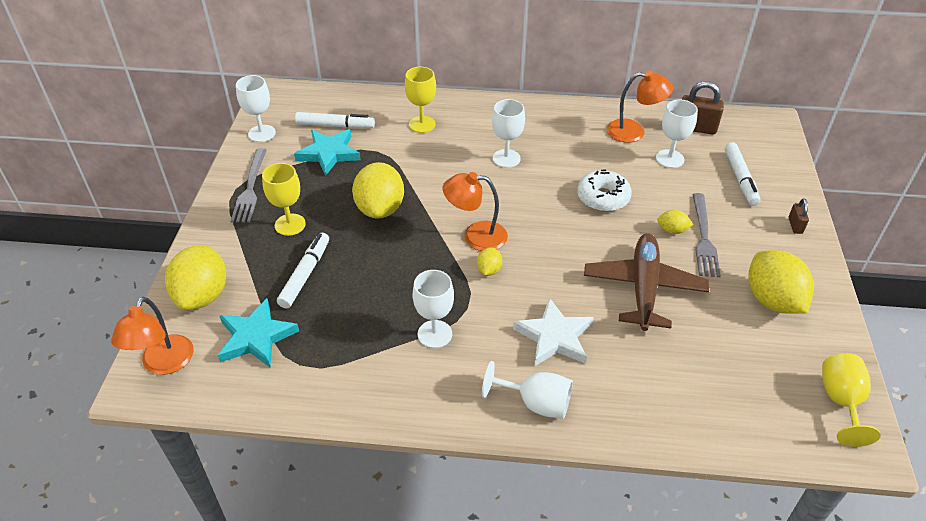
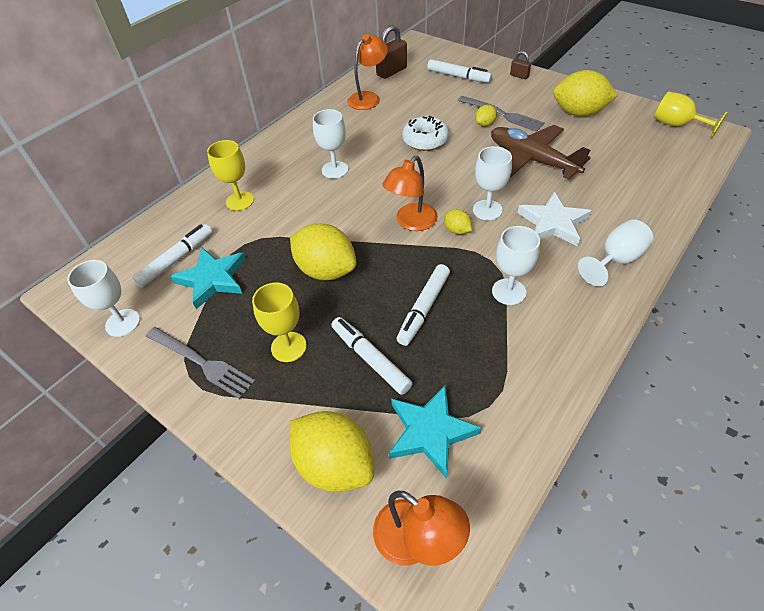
camera: 55 degrees left, 5 degrees up
(377, 285) = (424, 308): none -> white marker
(669, 159) = (412, 95): white goblet -> white goblet (487, 210)

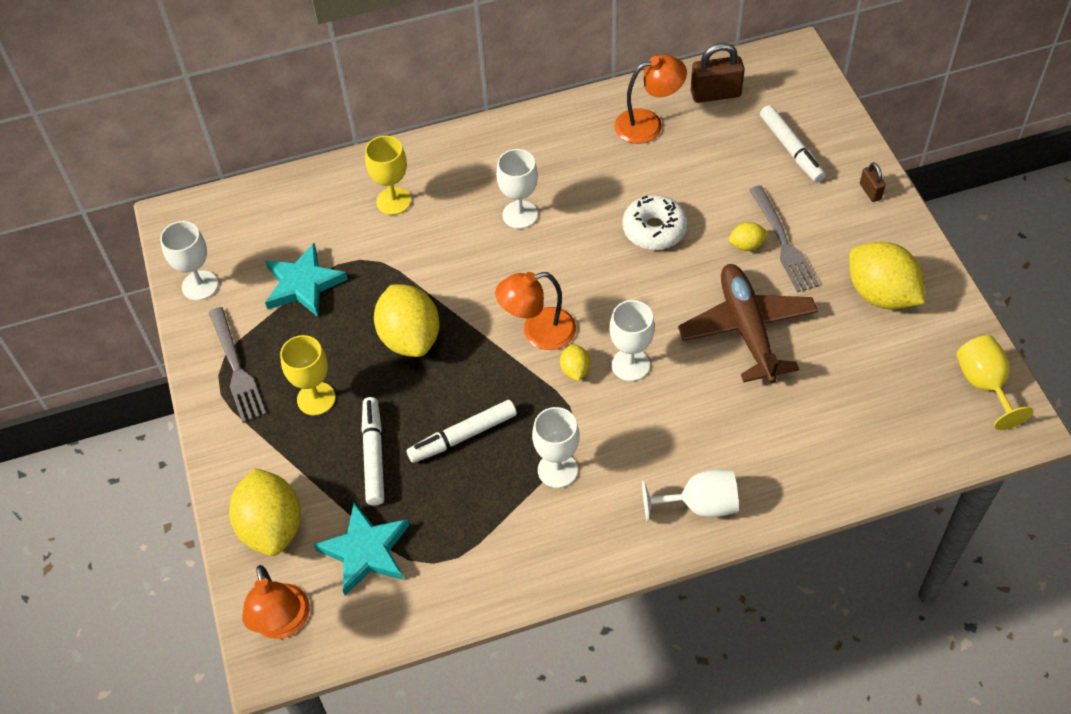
camera: 35 degrees right, 5 degrees up
(176, 260) = (287, 241): white marker -> none
(553, 223) = (682, 423): white star -> none

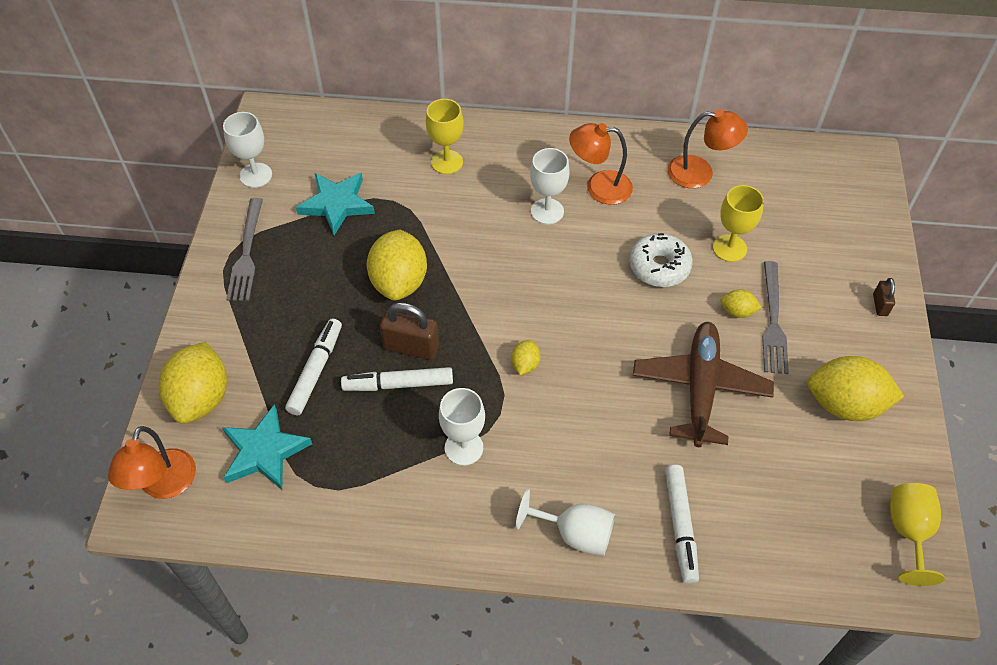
camera: 20 degrees right, 0 degrees up
(316, 399) = (295, 303): yellow goblet -> yellow goblet (729, 248)
(538, 332) = (510, 319): orange lamp -> orange lamp (599, 187)
(630, 365) = (577, 379): white goblet -> none
(715, 94) = (774, 167): brown padlock -> brown padlock (411, 347)
(791, 149) = (821, 240): white marker -> white marker (680, 526)
(880, 294) = (844, 404): yellow lemon -> yellow lemon turned 60 degrees counterclockwise

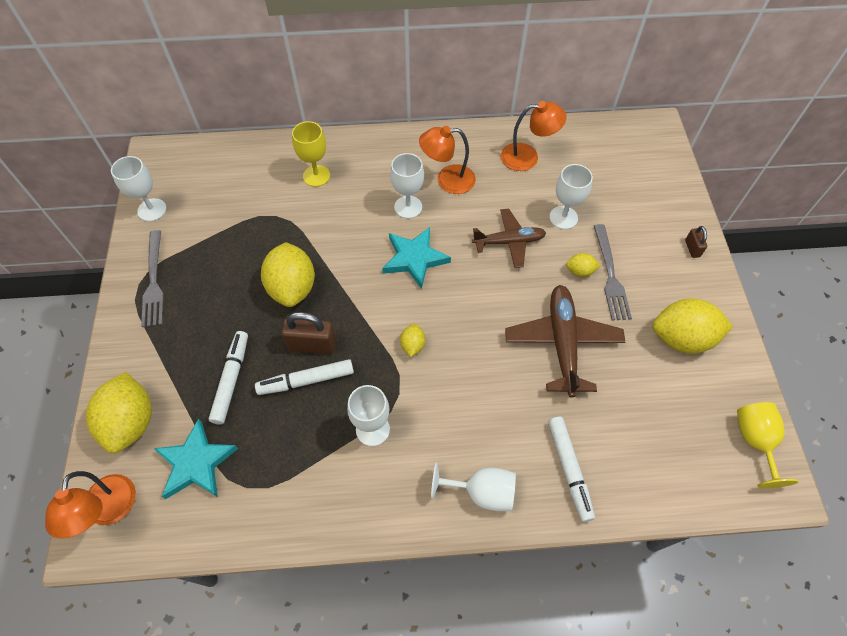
camera: 10 degrees left, 5 degrees up
(337, 204) = (227, 226): turquoise star -> turquoise star (414, 259)
(659, 266) = (509, 242): white donut -> brown plane
(729, 248) = (563, 217): yellow goblet -> white goblet

